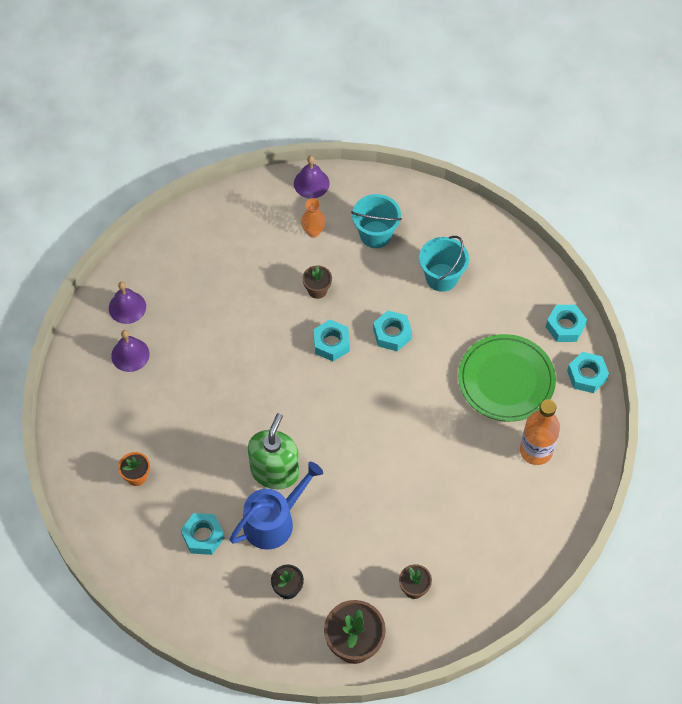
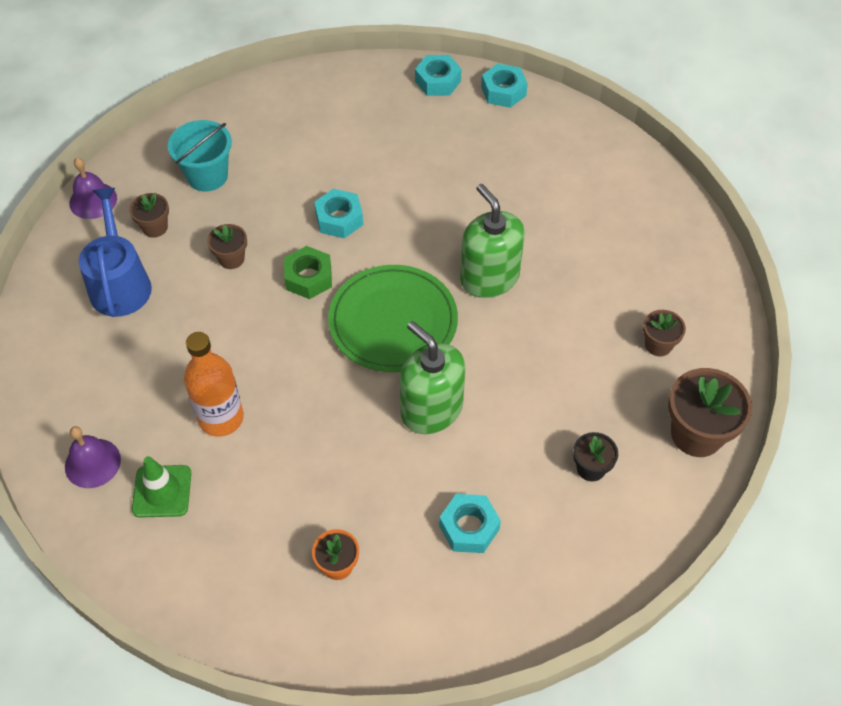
camera: 60 degrees left, 5 degrees down
(130, 355) = (162, 491): purple bell -> green traffic cone
(273, 521) = (495, 441): blue watering can -> blue watering can (120, 283)
(313, 231) = (155, 227): orange vase -> brown flower pot
(331, 343) = (308, 278): turquoise nut -> green nut
(403, 453) = (489, 278): none -> green soap dispenser
(441, 277) = (305, 147): turquoise bucket -> none
(506, 380) = (464, 153): green plate -> green plate (393, 321)
(536, 451) = (560, 168): orange bottle -> orange bottle (221, 418)

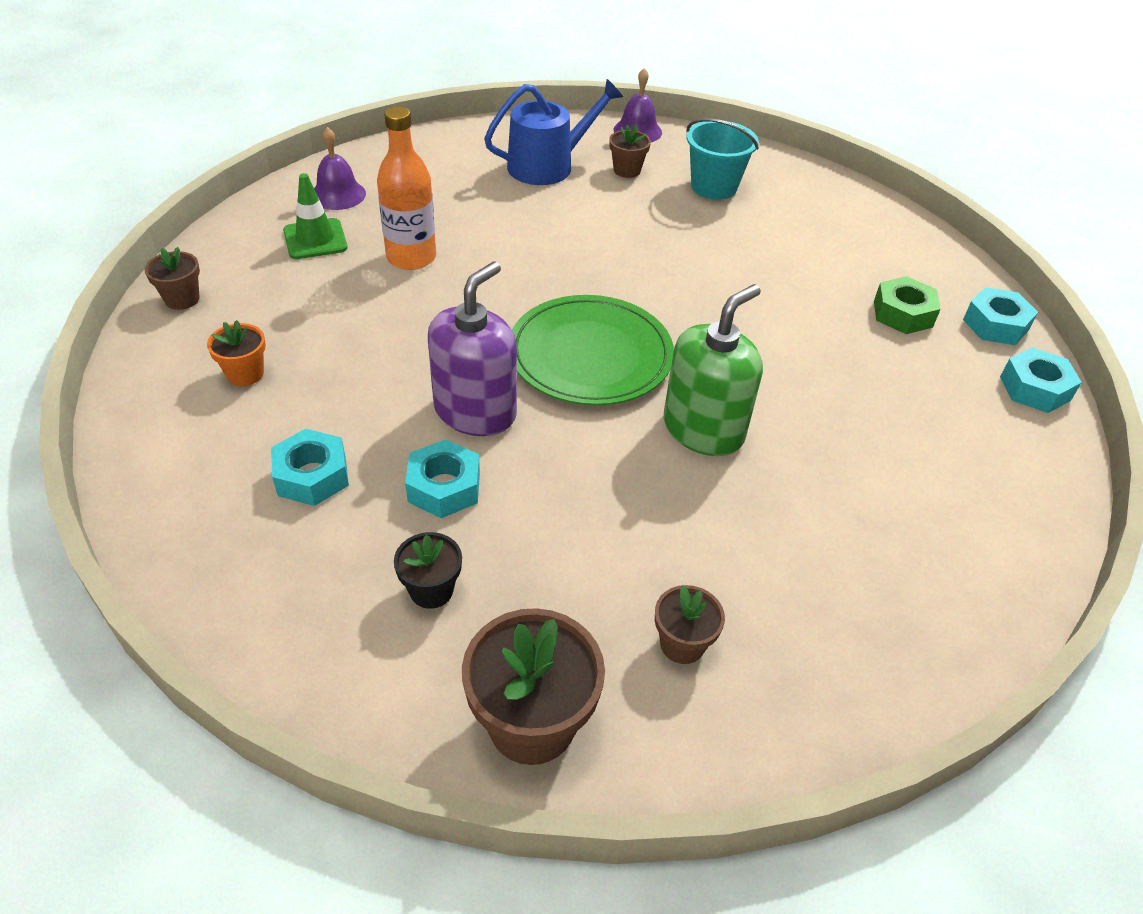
camera: 70 degrees right, 10 degrees down
(231, 259) = (615, 223): brown flower pot -> brown flower pot (182, 299)
(308, 278) = (619, 279): green nut -> green nut (902, 314)
(339, 219) = (716, 286): turquoise nut -> turquoise nut (444, 487)
(431, 409) = (475, 411): green soap dispenser -> purple soap dispenser

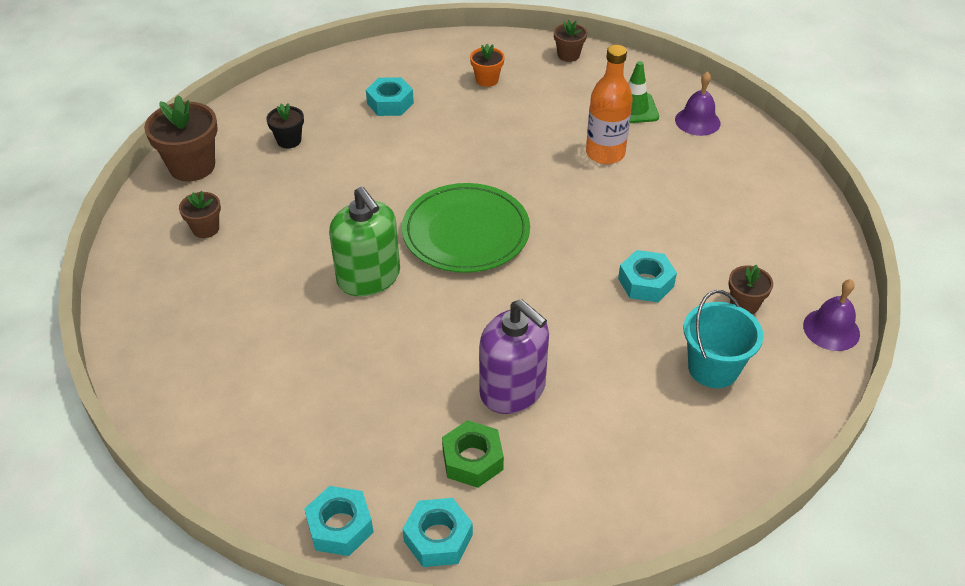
camera: 105 degrees right, 0 degrees up
(444, 487) = (361, 151): turquoise nut -> turquoise nut (646, 282)
(475, 411) = (423, 169): purple soap dispenser -> purple soap dispenser (513, 389)
(547, 166) = (750, 248): blue watering can -> none

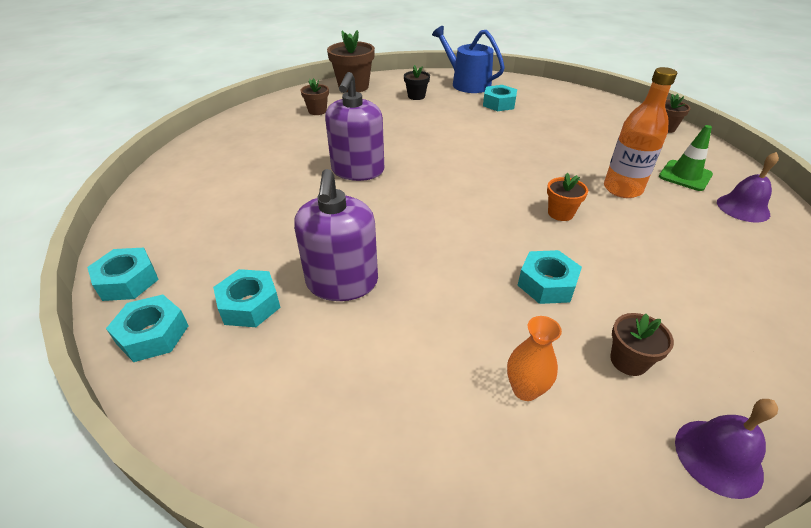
camera: 45 degrees right, 5 degrees down
(319, 89) = (467, 83): none -> blue watering can
(369, 277) = (357, 171): green soap dispenser -> purple soap dispenser
(466, 232) = (450, 180): green plate -> none
(472, 460) = (249, 305): green nut -> turquoise nut
(487, 80) = (581, 117): orange flower pot -> orange flower pot (560, 213)
(713, 368) = (525, 389): turquoise bucket -> orange vase

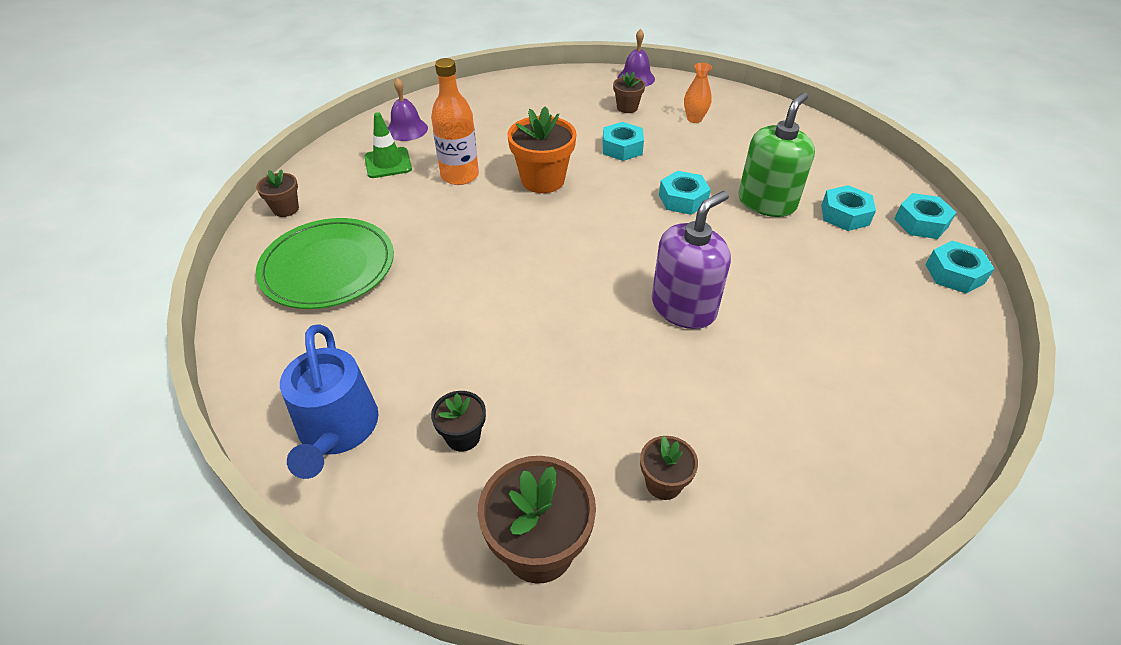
camera: 145 degrees left, 5 degrees up
(342, 283) = (766, 202): purple soap dispenser -> green soap dispenser
(499, 104) = (375, 344): turquoise nut -> turquoise nut (682, 199)
(560, 213) = (543, 180): orange flower pot -> orange flower pot, size x1.82
(579, 116) = (328, 267): none -> green plate

